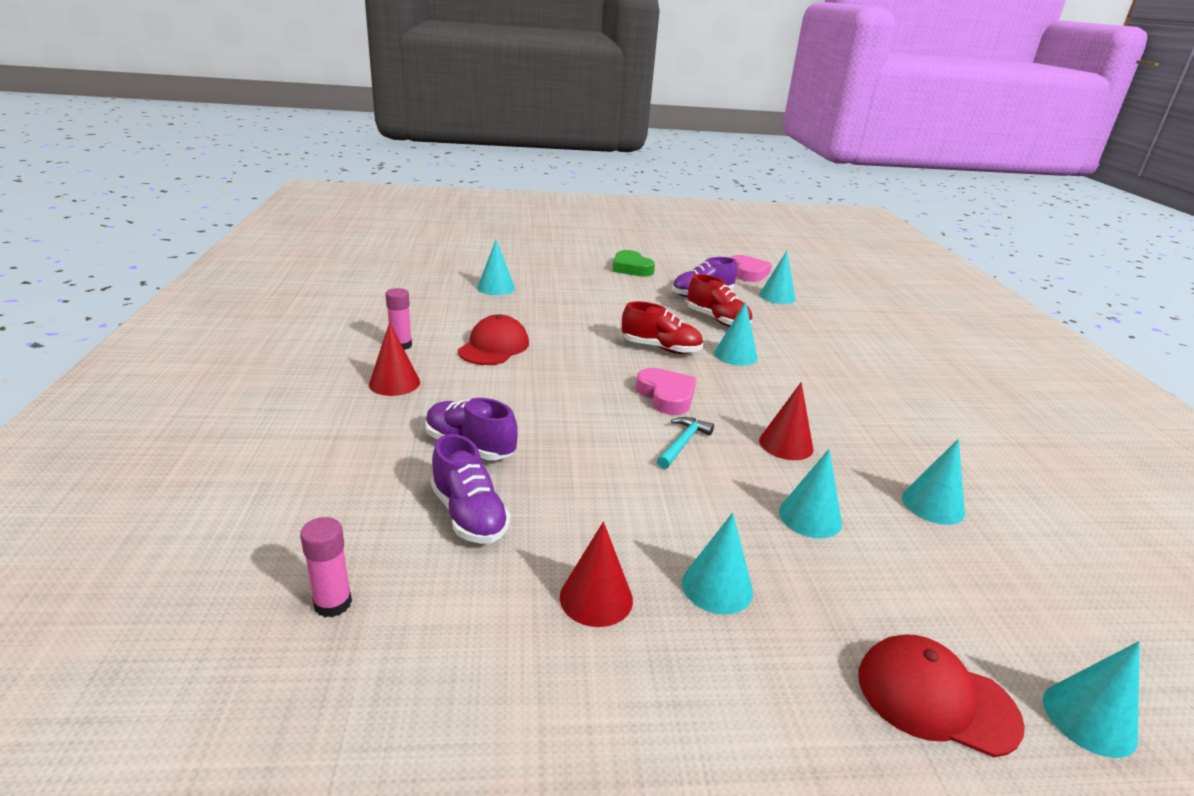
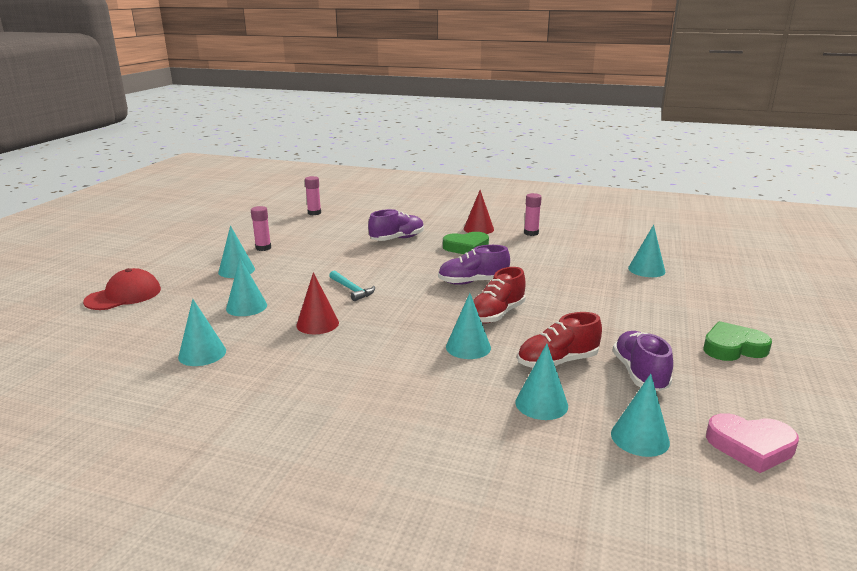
camera: 115 degrees right, 5 degrees down
(469, 515) = (341, 234): purple shoe -> purple shoe (473, 282)
(480, 384) = (466, 247): none -> green heart
(494, 347) = (520, 256): red cap -> none
(596, 598) = (263, 248): red cone -> pink glue stick
(666, 396) = (414, 298): pink heart -> none
(1089, 719) = (58, 325): turquoise cone -> turquoise cone (541, 404)

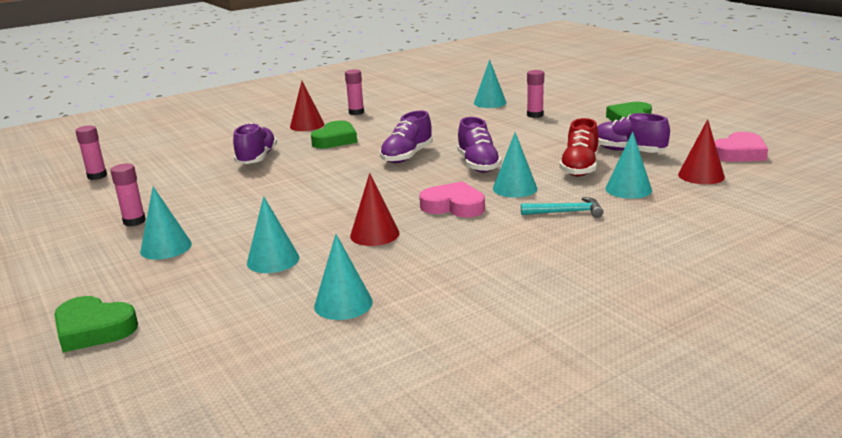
camera: 50 degrees left, 0 degrees up
(124, 295) = (93, 329): red cap -> green heart
(351, 290) = (330, 204): turquoise hammer -> turquoise hammer (566, 212)
(400, 334) = (453, 206): none -> pink heart
(496, 314) = (478, 164): red shoe -> purple shoe
(640, 438) = (701, 175): turquoise cone -> red cone
(653, 298) = (535, 115): none -> pink glue stick

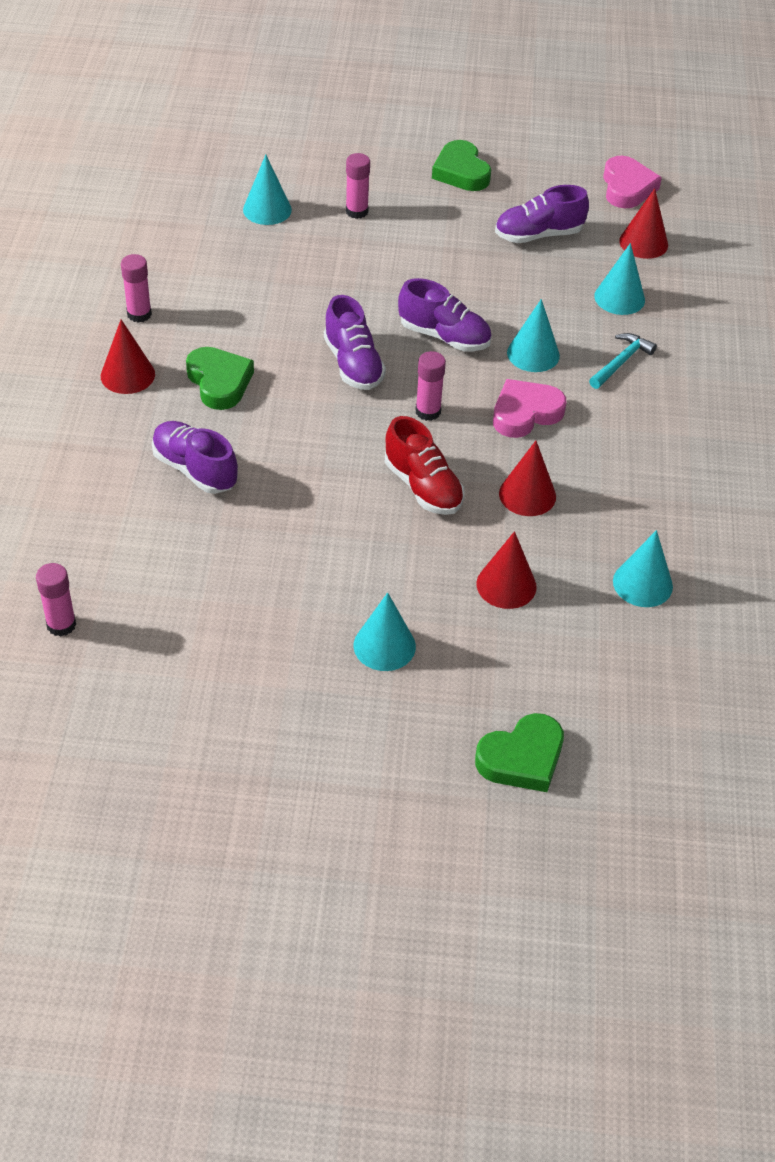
camera: 55 degrees left, 25 degrees up
(134, 221) = (275, 644): pink glue stick -> pink glue stick (428, 411)
(273, 260) = (506, 585): turquoise cone -> red cone
(580, 168) = (538, 288): red shoe -> red shoe (423, 487)

